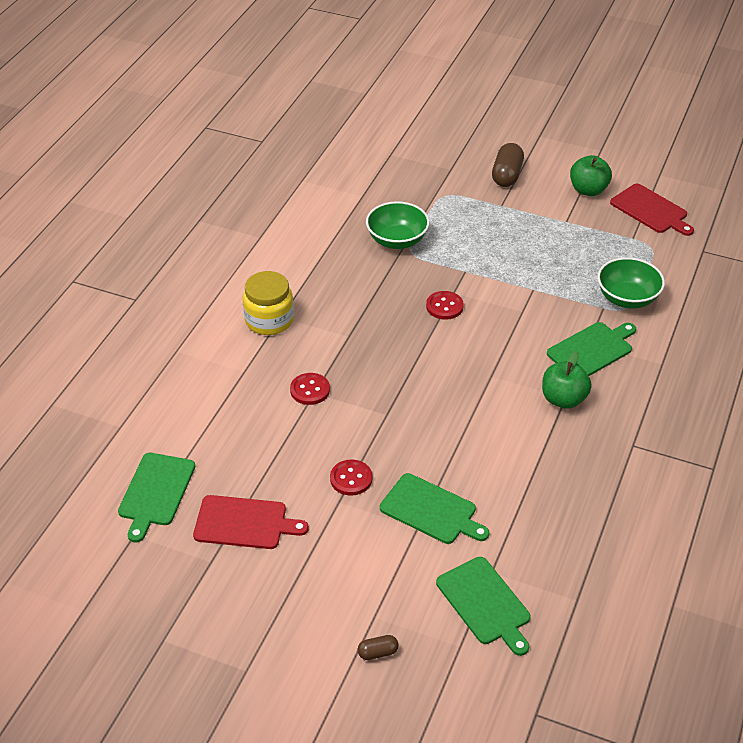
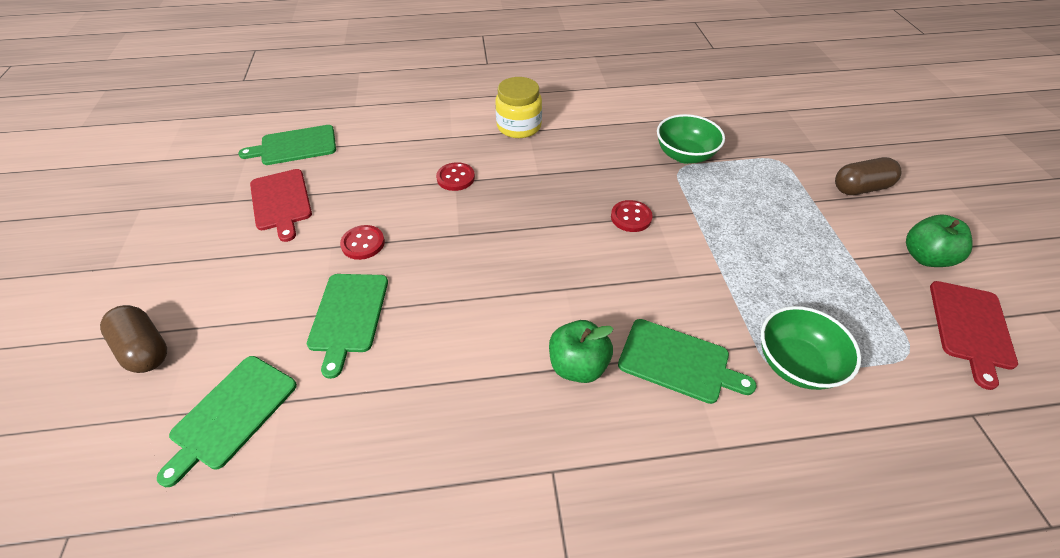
camera: 60 degrees right, 5 degrees up
(378, 653) = (145, 349): brown capsule -> brown capsule, size x1.90

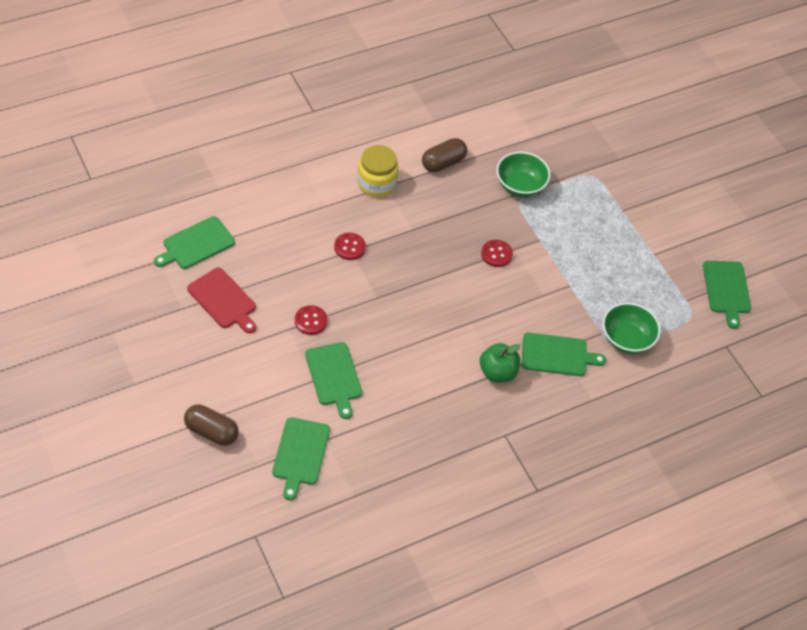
camera: 25 degrees left, 5 degrees up
(860, 188) = (654, 191): brown capsule -> brown capsule (443, 163)
(925, 257) = (699, 243): green apple -> none
(970, 327) = (726, 290): red cutting board -> green cutting board

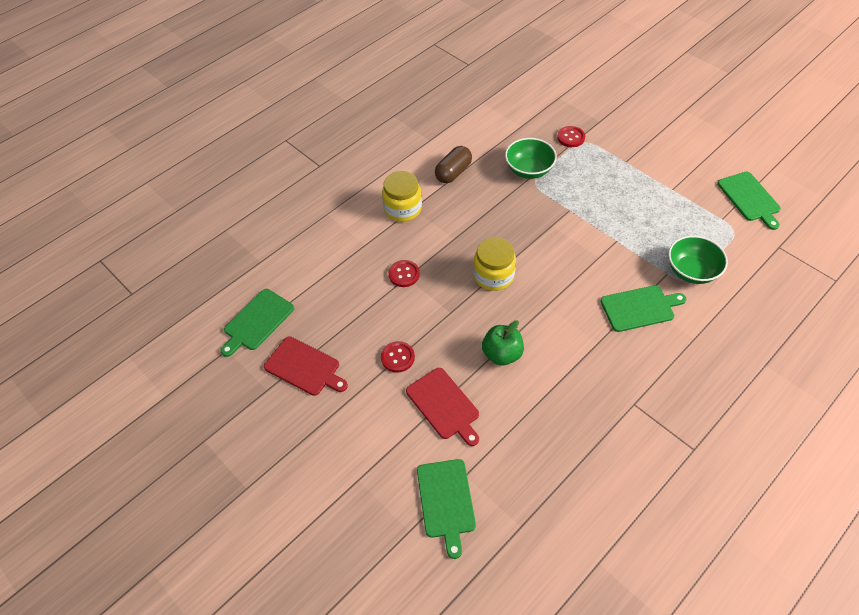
camera: 10 degrees left, 0 degrees up
(211, 431) = (345, 511): brown capsule -> none
(334, 376) = (444, 405): green cutting board -> red cutting board
(434, 278) = (493, 276): none -> yellow jar
(496, 254) = (538, 235): red button -> red button (571, 137)
(497, 372) = (595, 344): green apple -> green apple (502, 354)

